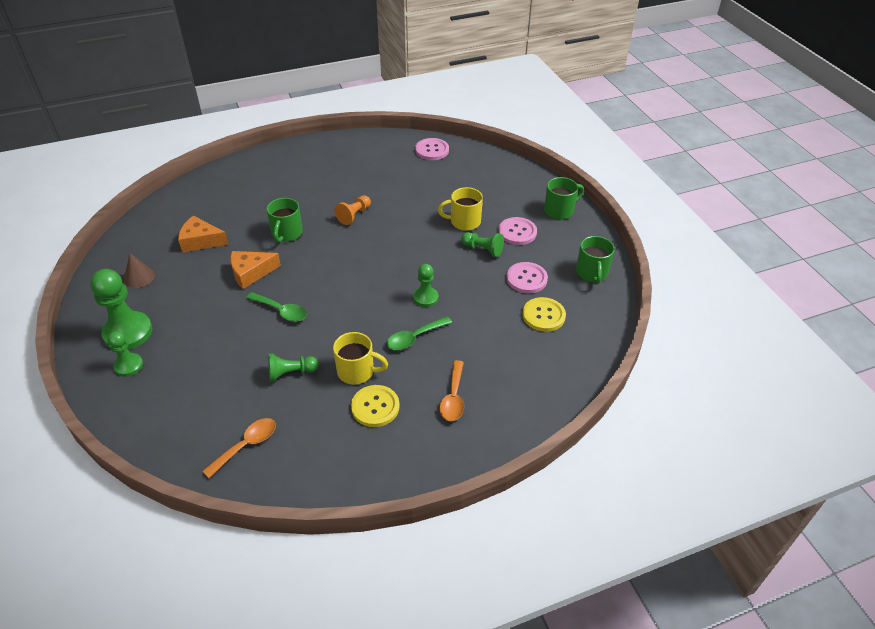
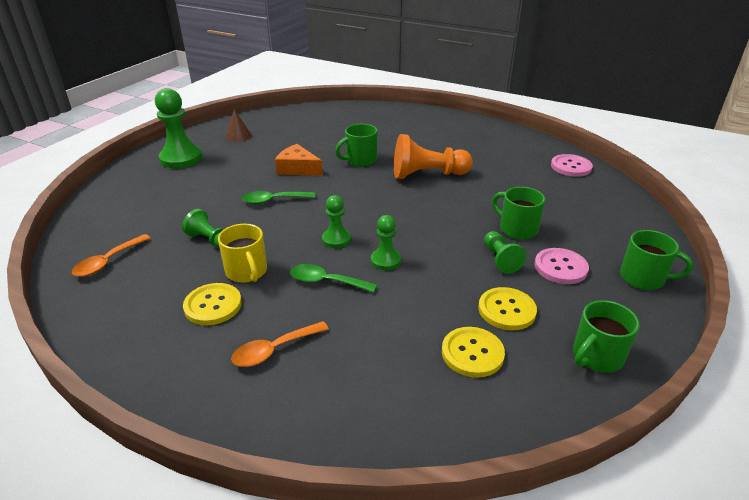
camera: 50 degrees right, 10 degrees down
(128, 365) = (149, 174): green pawn -> green pawn (336, 239)
(201, 241) = (302, 136): orange cheese -> none
(246, 445) = (108, 261): orange spoon -> orange spoon turned 120 degrees clockwise
(281, 311) = (273, 200): green spoon -> green spoon turned 90 degrees clockwise
(354, 215) = (428, 175): orange pawn -> orange pawn, size x1.78
(464, 222) = (517, 229): yellow mug -> green mug
(526, 279) = (506, 310): pink button -> yellow button

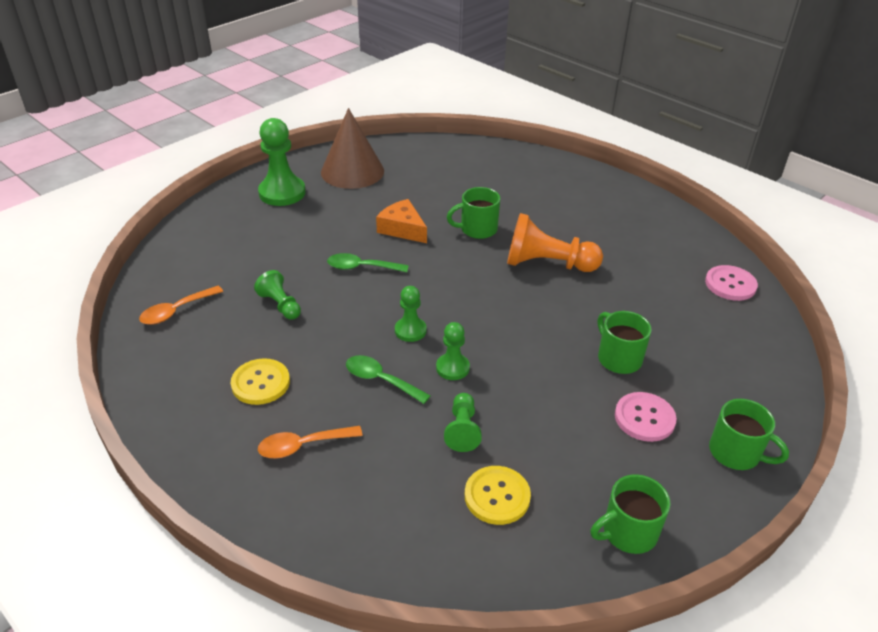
camera: 15 degrees right, 5 degrees up
(238, 136) = (352, 171): brown cone -> brown cone, size x2.08
(247, 272) = (305, 351): yellow mug -> none
(500, 259) = (580, 393): green pawn -> green pawn (462, 430)
(506, 310) = (557, 456): yellow button -> none

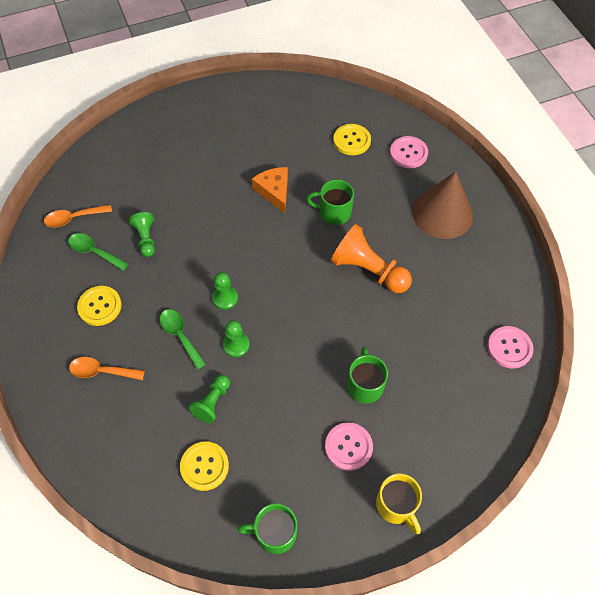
camera: 25 degrees right, 20 degrees up
(282, 193) = (202, 120): green pawn -> none
(352, 171) = (268, 112): brown cone -> brown cone (442, 213)
(362, 267) = (222, 222): green spoon -> green spoon (94, 252)
(454, 172) = (352, 140): none -> yellow button
(517, 168) = (408, 153): none -> pink button
(736, 453) = (396, 505): green mug -> yellow mug

